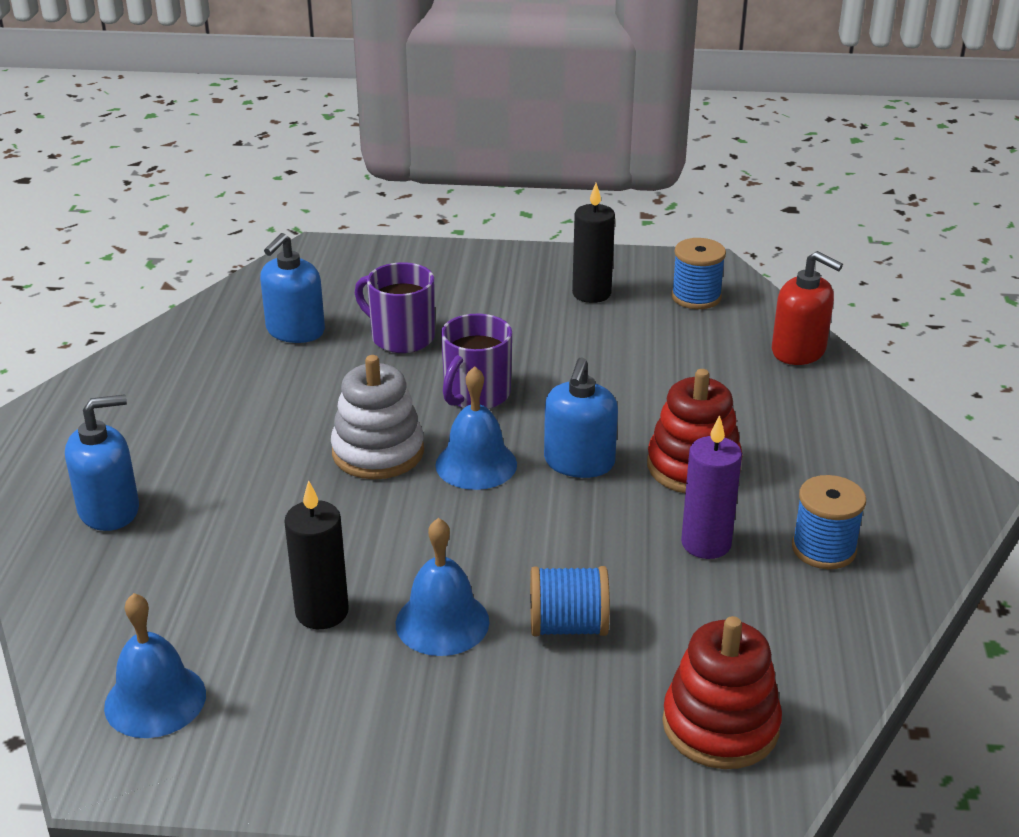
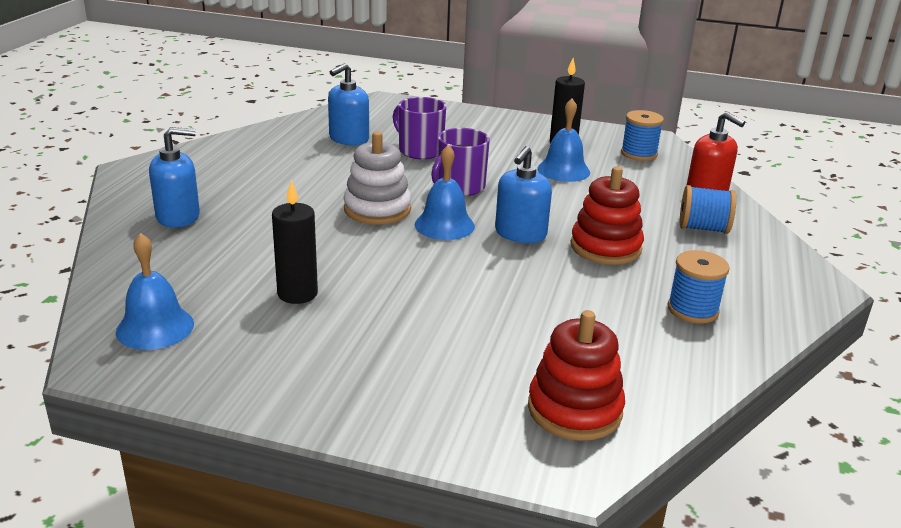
camera: 10 degrees right, 5 degrees down
(442, 622) = (382, 312): blue bell -> blue bell (563, 170)
(568, 626) = (476, 328): blue spool -> blue spool (703, 228)
(706, 543) = (600, 294): purple candle -> none

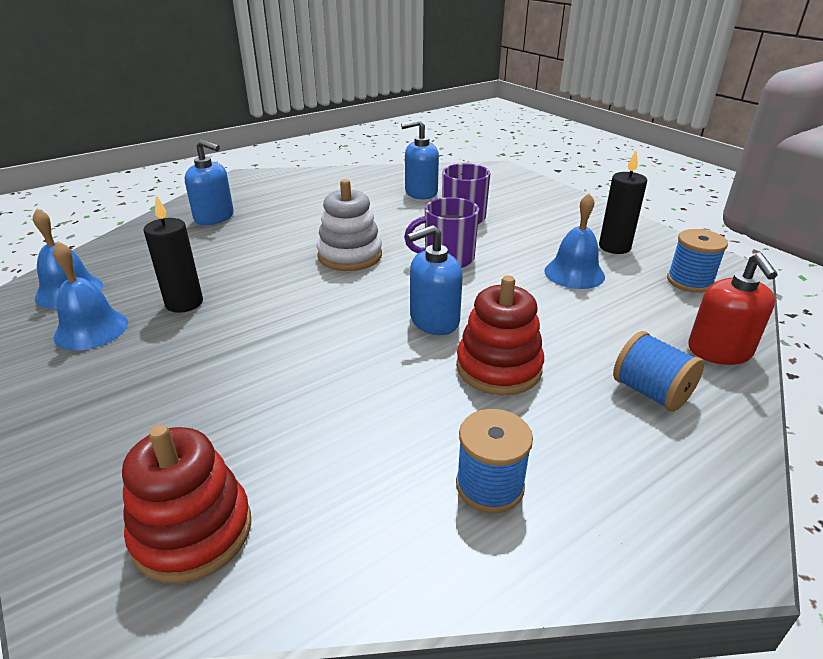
camera: 40 degrees right, 5 degrees up
(444, 225) = (380, 288): blue bell -> blue bell (91, 329)

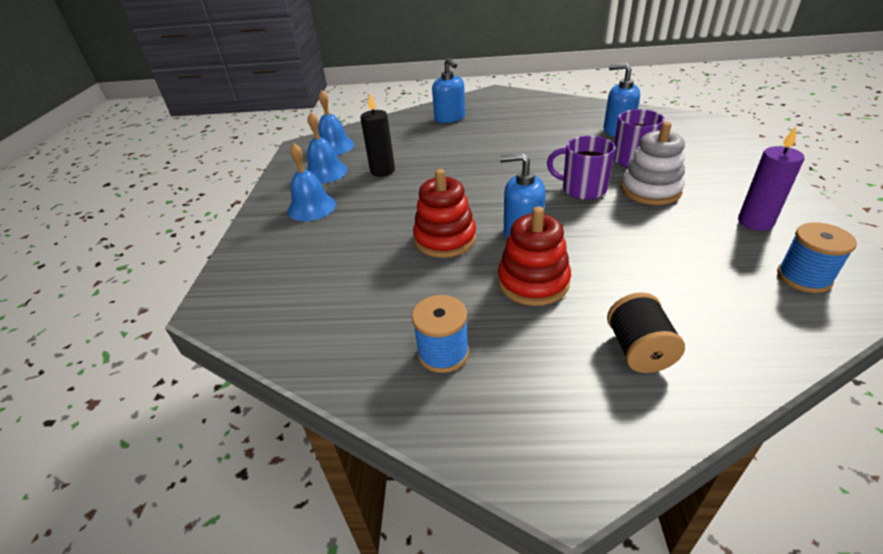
camera: 40 degrees right, 5 degrees up
(192, 531) = (276, 298): red stacking toy -> red stacking toy (445, 239)
(350, 256) = (511, 167): white stacking toy -> white stacking toy (650, 190)
(574, 273) = (683, 233): blue bell -> blue bell (312, 207)
(614, 247) = (755, 222): black candle -> purple candle
(651, 392) = (638, 350): blue spool -> black spool
(719, 351) = (754, 348): red soap dispenser -> none

